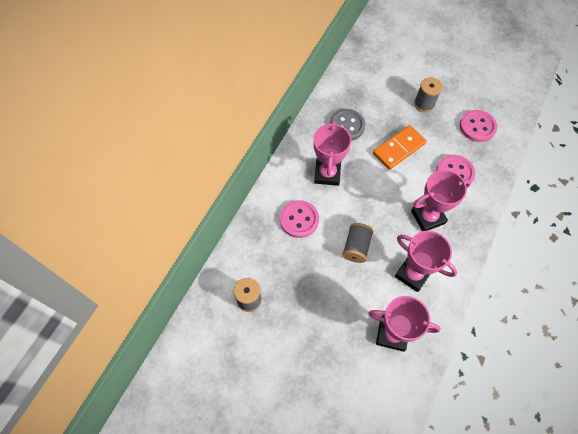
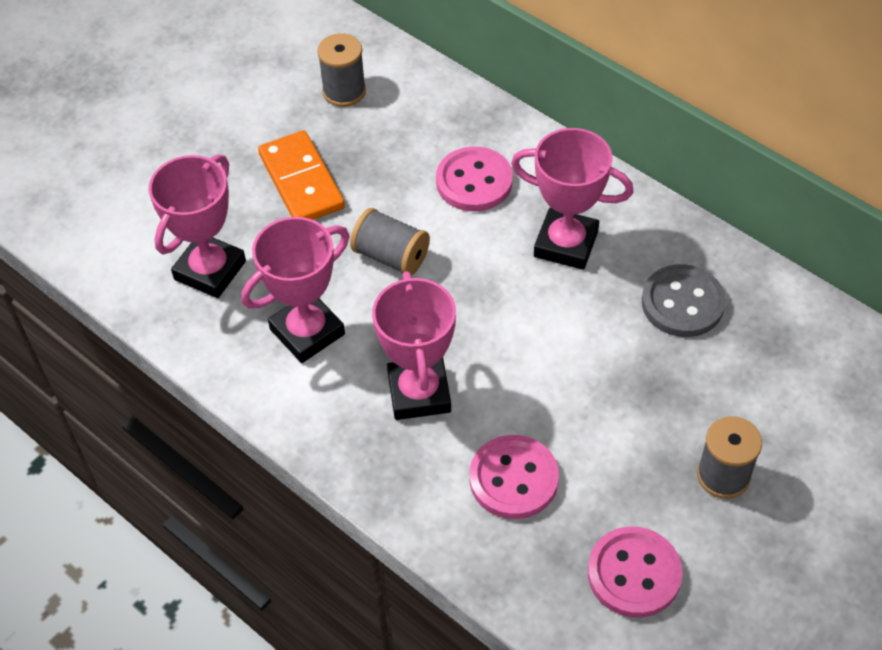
camera: 105 degrees right, 10 degrees down
(399, 148) = (602, 386): orange domino -> orange domino (301, 181)

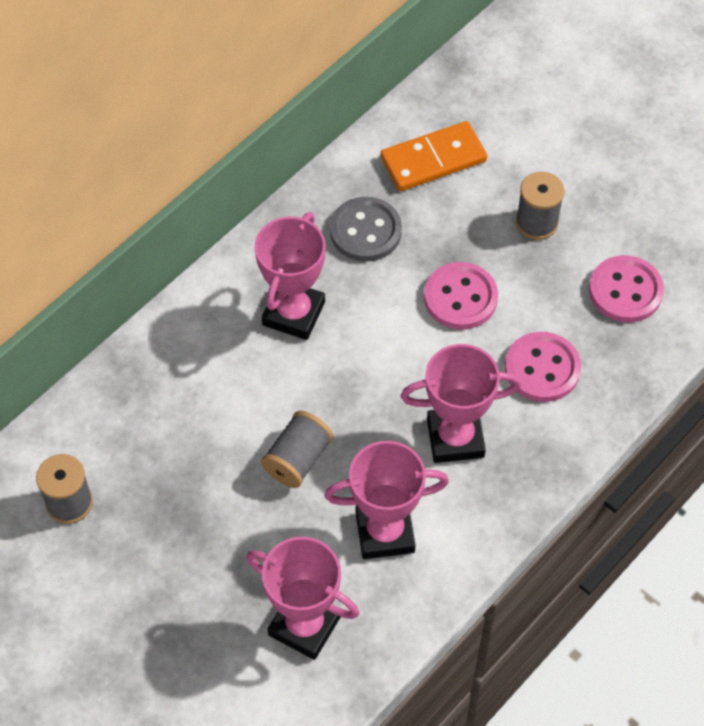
camera: 90 degrees left, 5 degrees up
(301, 181) = (193, 542): orange domino -> orange domino (433, 159)
(307, 332) = (385, 532): pink trophy -> pink trophy turned 60 degrees counterclockwise
(474, 181) = (210, 385): pink button -> pink button (460, 298)

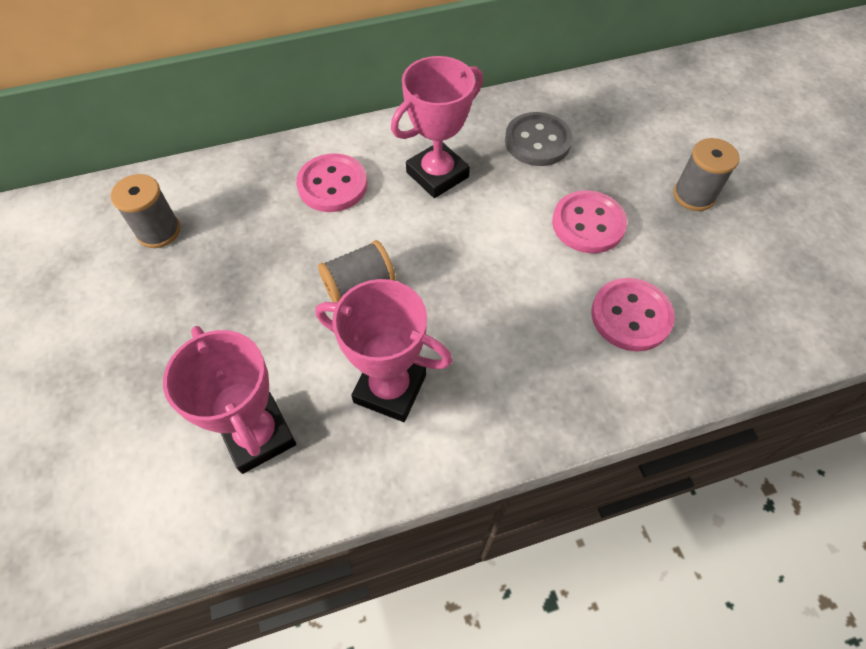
camera: 30 degrees right, 0 degrees up
(433, 159) = (627, 114): orange domino -> none
(455, 438) = (510, 337): pink trophy -> none
(625, 291) = (752, 286): pink button -> pink button (332, 185)

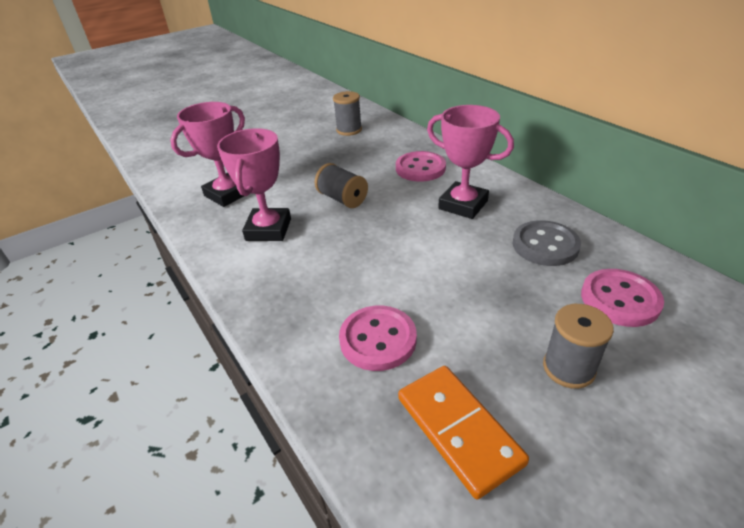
camera: 75 degrees right, 20 degrees down
(588, 224) = (469, 294): pink button -> pink button (620, 299)
(743, 288) = (458, 430): none -> orange domino

